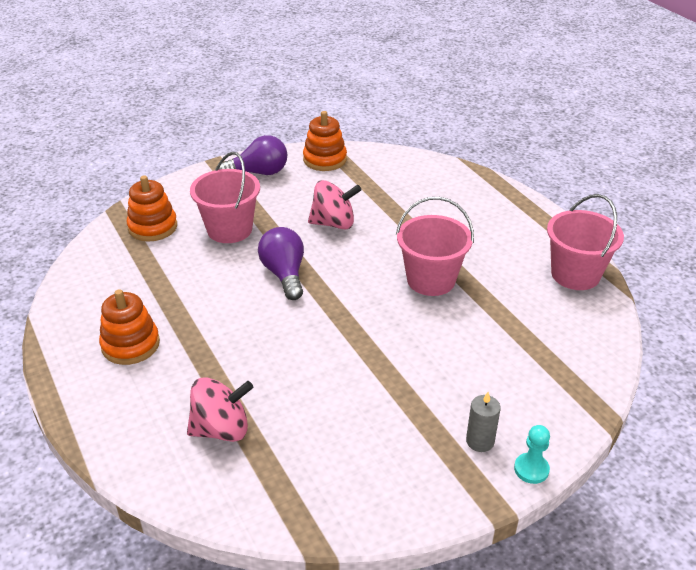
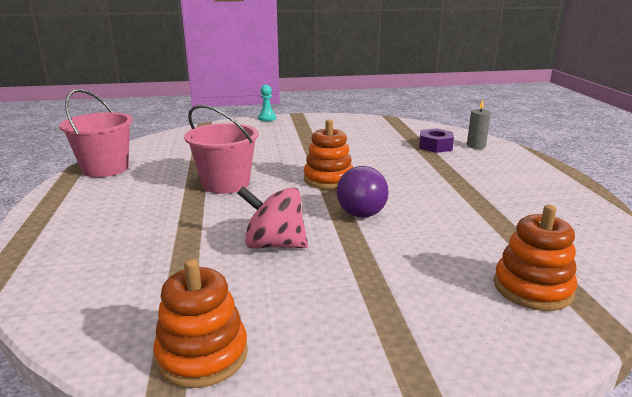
camera: 160 degrees left, 15 degrees down
(130, 344) = (516, 187): orange stacking toy -> orange stacking toy (328, 179)
(221, 429) = (435, 146): pink spinning top -> purple nut
(229, 229) = (415, 263): pink bucket -> none
(259, 173) = (342, 353): purple light bulb -> none
(480, 441) = (282, 126): grey candle -> grey candle (476, 146)

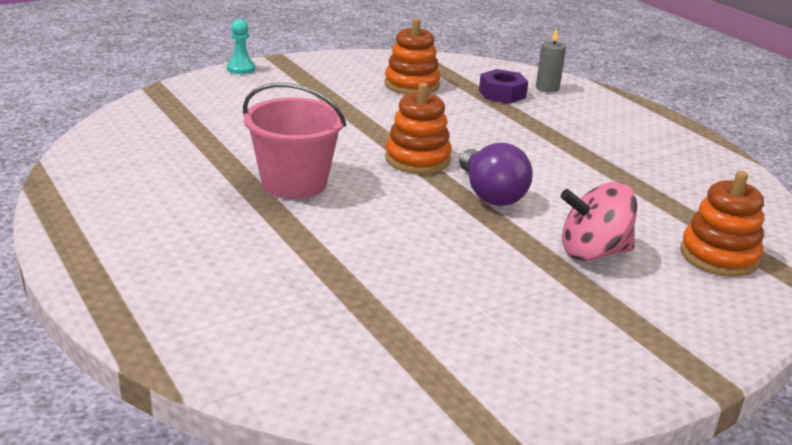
camera: 25 degrees left, 5 degrees up
(105, 168) = (91, 183): pink bucket -> none
(202, 355) = (482, 385): orange stacking toy -> orange stacking toy (411, 85)
(274, 244) = (436, 255): pink spinning top -> pink spinning top (593, 252)

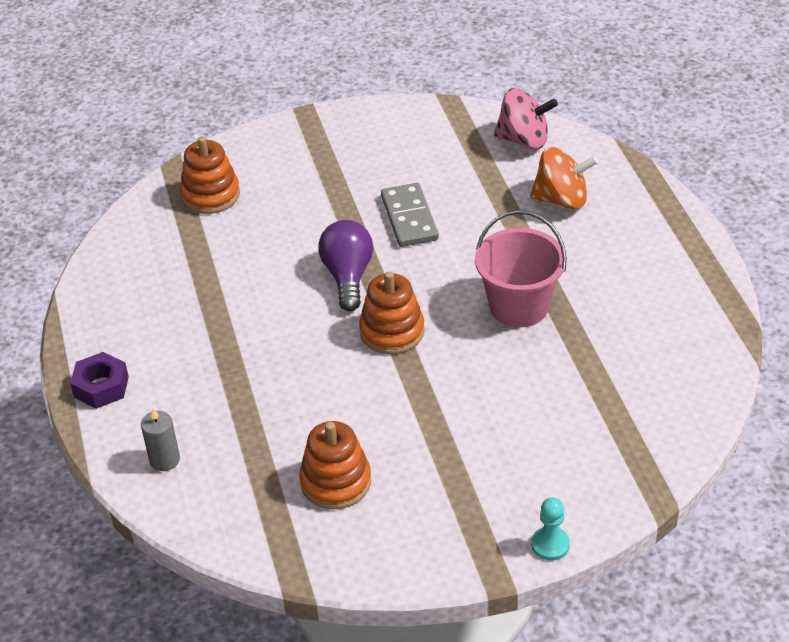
camera: 160 degrees left, 15 degrees up
(259, 289) = (561, 199): none -> orange spinning top
(456, 251) = (409, 218): none -> grey domino
(502, 94) = (232, 450): purple nut -> purple nut (101, 387)
(593, 252) = (304, 207): pink spinning top -> pink spinning top (524, 140)

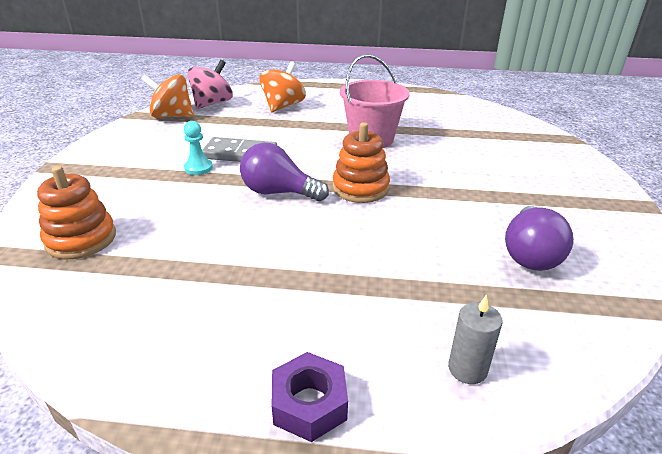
camera: 70 degrees left, 10 degrees down
(336, 481) = (530, 254): orange stacking toy -> purple light bulb
(465, 127) = (172, 116): none -> orange spinning top
(550, 544) = (610, 179): turquoise pawn -> turquoise pawn (198, 168)

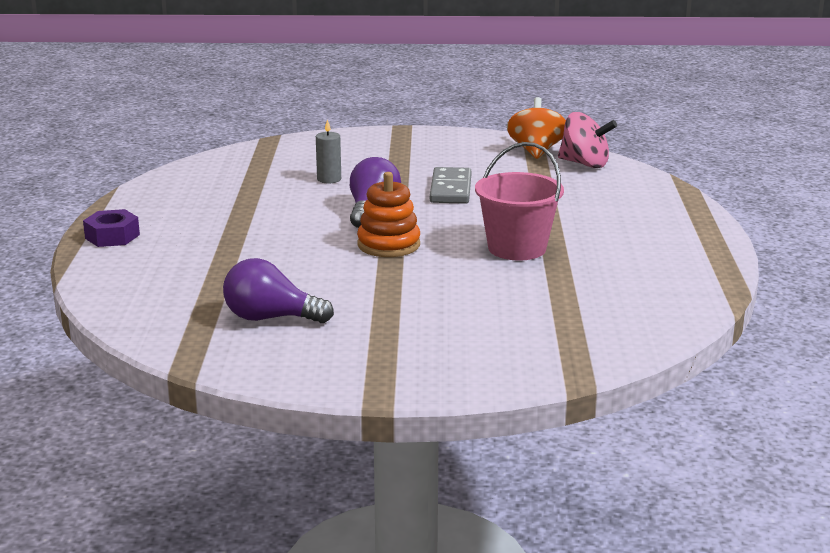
camera: 85 degrees right, 10 degrees down
(81, 239) = (288, 156): orange stacking toy -> none
(198, 168) = (414, 176): turquoise pawn -> none
(283, 106) = (598, 198): orange spinning top -> none
(467, 369) = (130, 282): grey candle -> grey candle (329, 179)

